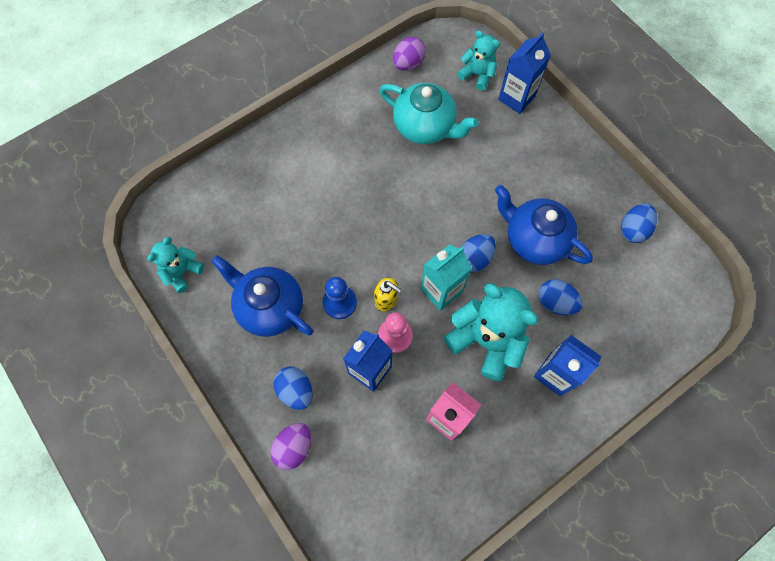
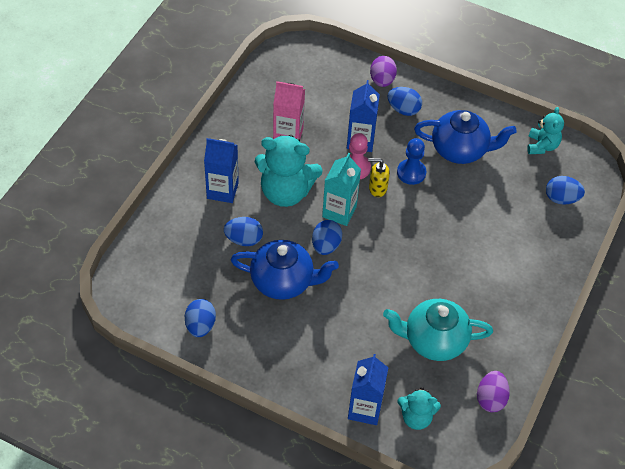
camera: 150 degrees right, 15 degrees down
(211, 205) = (561, 198): none -> blue egg

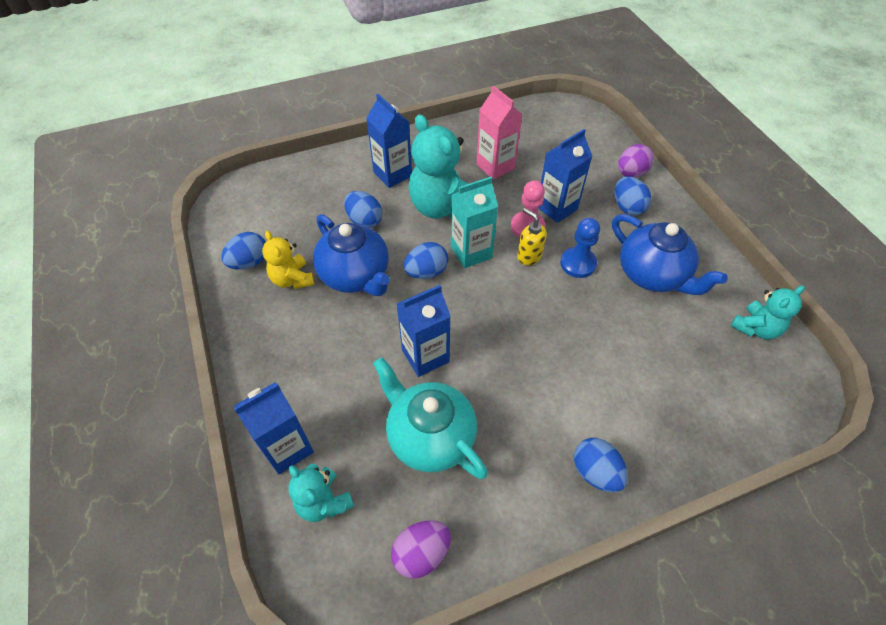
camera: 45 degrees right, 0 degrees up
(245, 314) = (292, 279): none -> yellow teddy bear
(383, 298) = (425, 356): none -> blue carton
(561, 198) = (729, 397): blue egg -> blue egg (595, 472)

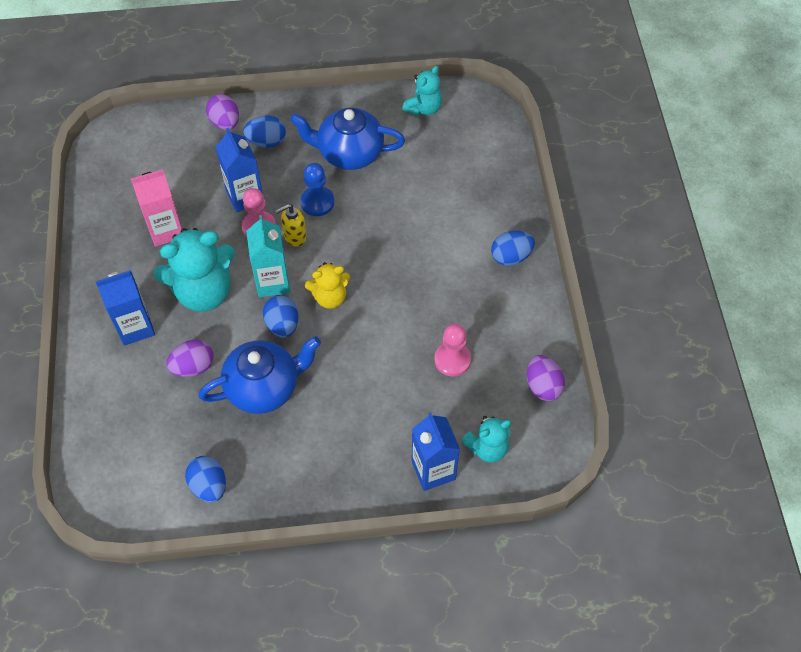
camera: 75 degrees left, 5 degrees up
(292, 279) = (248, 446): yellow teddy bear -> yellow teddy bear (330, 297)
(364, 220) = (193, 367): blue egg -> purple egg
(425, 356) = (375, 346): blue carton -> none
(430, 436) = (452, 360): turquoise teapot -> pink pawn
(652, 275) = (349, 153): blue teapot -> blue teapot turned 150 degrees counterclockwise
(755, 328) = (424, 108): turquoise teddy bear -> turquoise teddy bear turned 60 degrees clockwise

